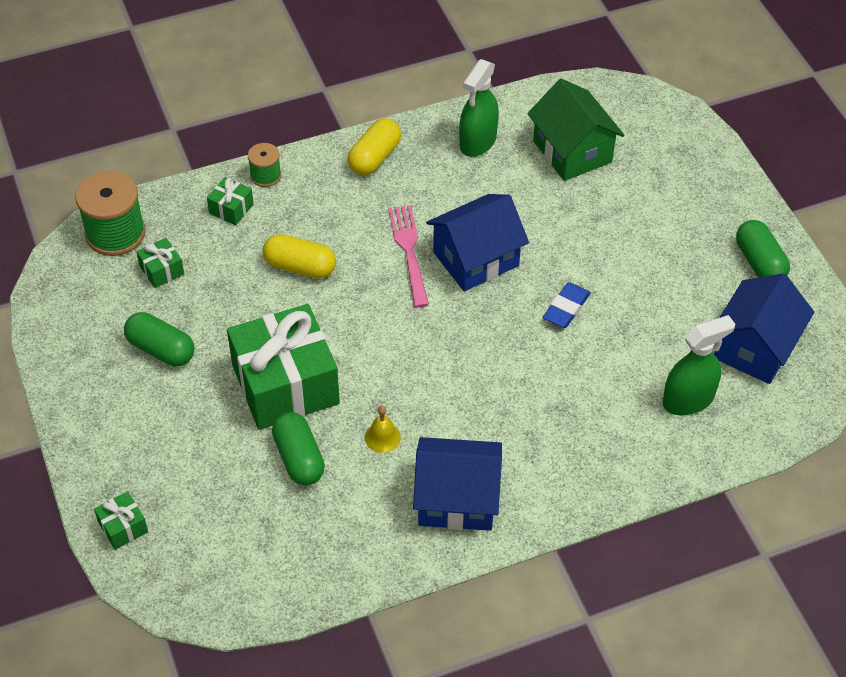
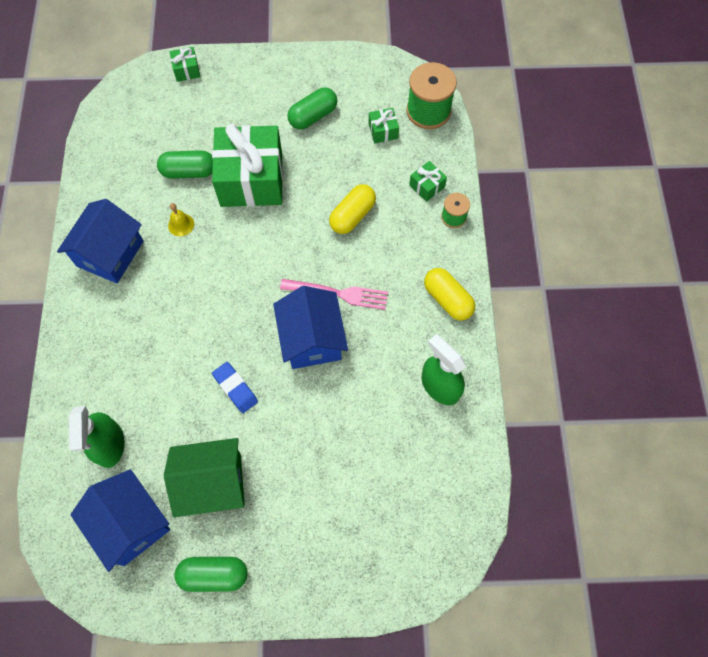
camera: 110 degrees right, 15 degrees up
(572, 151) = (402, 463): green house -> green house (213, 483)

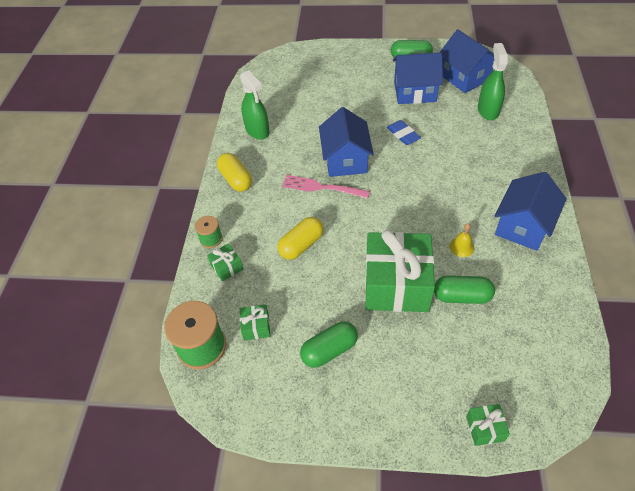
camera: 170 degrees left, 15 degrees down
(213, 483) = (414, 92): green house -> blue house

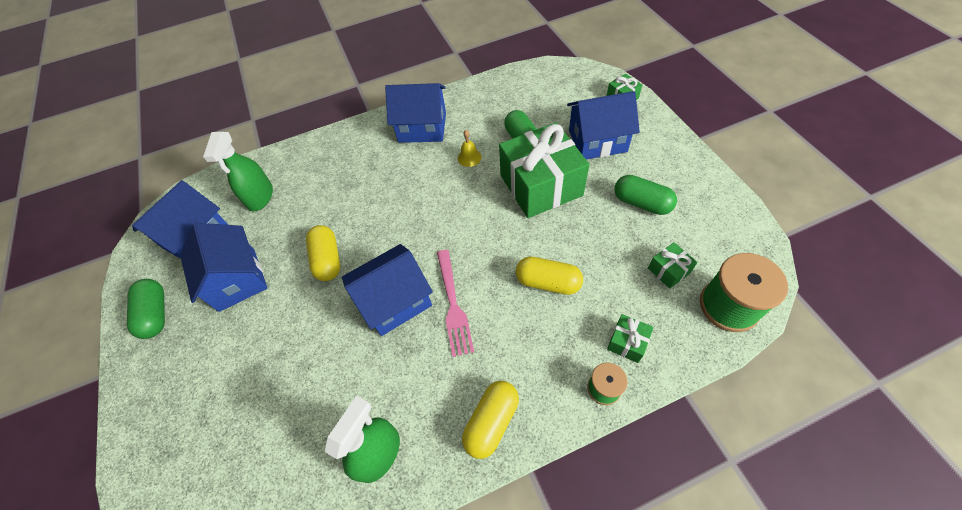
camera: 115 degrees left, 5 degrees up
(403, 135) = (328, 259): blue eraser -> yellow capsule
(427, 360) = (597, 141): none -> blue house
(488, 110) = (260, 197): green spray bottle -> green spray bottle turned 60 degrees counterclockwise

